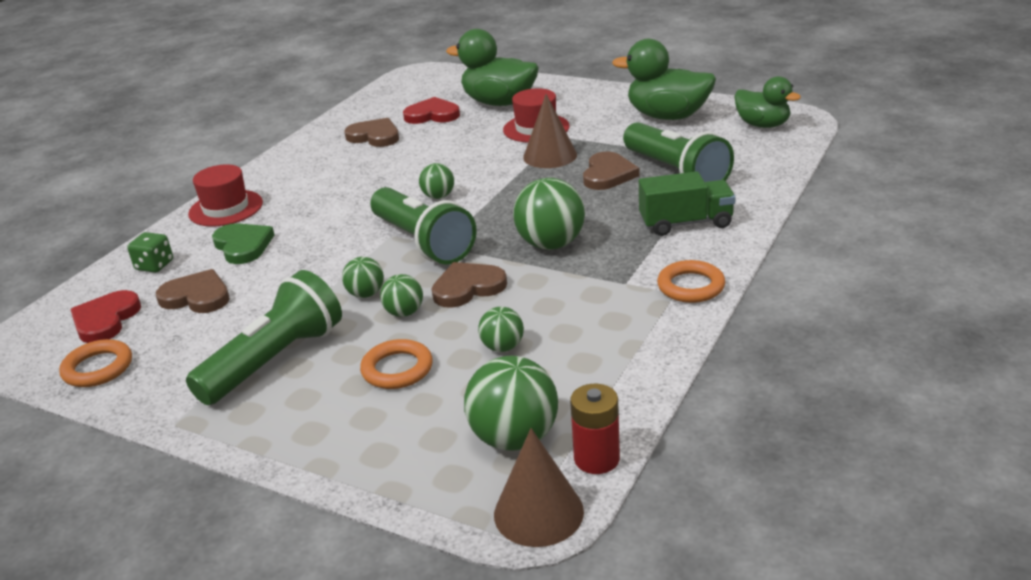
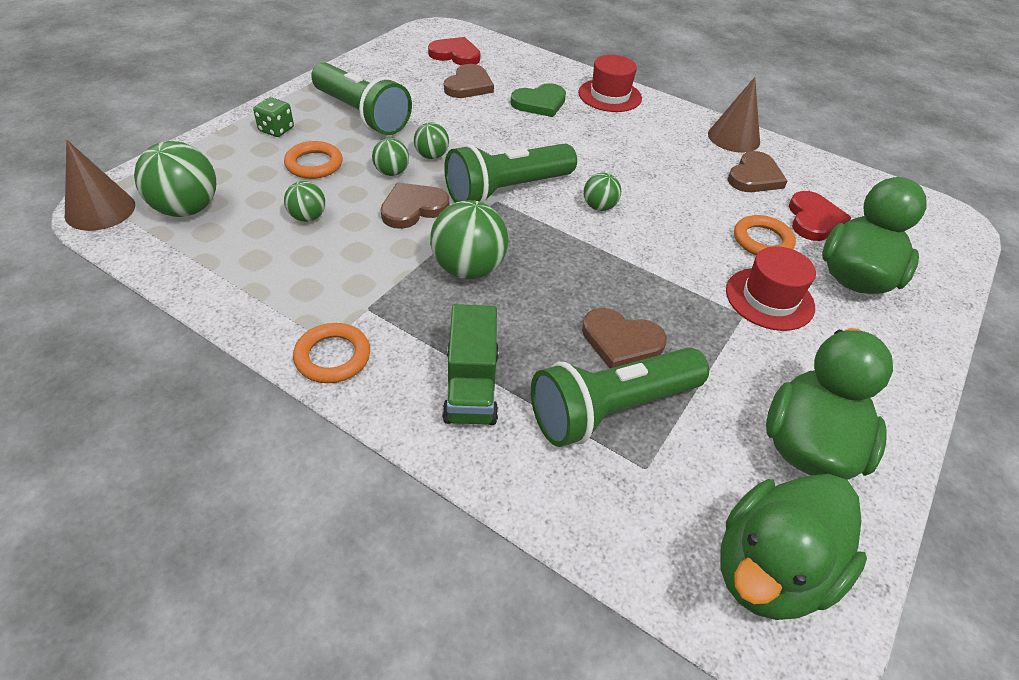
camera: 90 degrees right, 15 degrees up
(98, 368) = (396, 55): orange ring -> orange ring (762, 240)
(154, 265) = (524, 69): green dice -> green dice (276, 130)
(468, 287) = (413, 208): brown heart -> brown heart turned 105 degrees counterclockwise
(550, 156) = (684, 299): brown cone -> brown cone (733, 138)
(596, 459) = (129, 245): red battery -> none
(763, 125) = (770, 570): green duck -> green duck, size x1.52

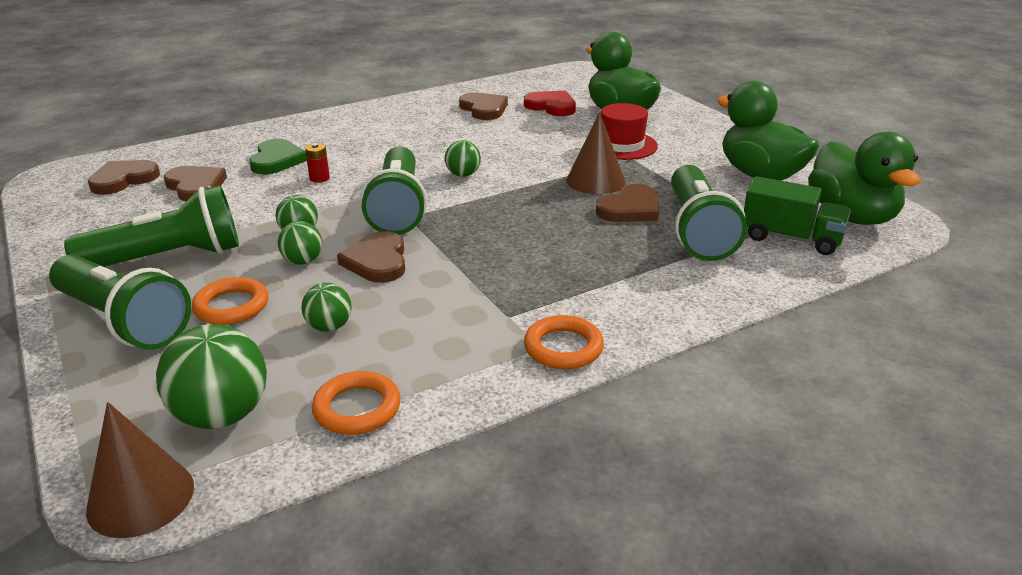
camera: 60 degrees left, 15 degrees down
(276, 130) = (124, 321): green dice -> green flashlight
(455, 55) = (123, 180): red heart -> brown heart
(468, 269) = (494, 252): green ball -> none
(471, 386) = (642, 283): green truck -> green truck (790, 238)
(526, 133) = (319, 178): none -> red battery
(609, 95) = (307, 128): red hat -> none
(733, 138) = (427, 101): brown cone -> brown cone (595, 181)
(762, 240) = (559, 129): orange ring -> orange ring (357, 408)

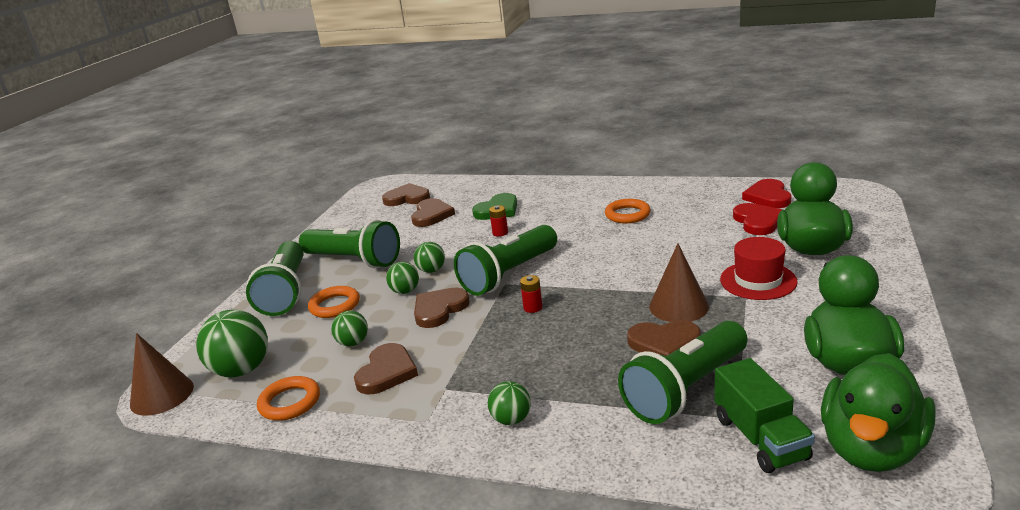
camera: 50 degrees right, 5 degrees down
(463, 175) = (590, 263): green ball -> green ball (511, 419)
(473, 225) = (533, 308): none -> red battery
(484, 109) = (696, 208): brown heart -> brown heart (387, 372)
(529, 87) = (768, 197): none -> red heart
(563, 347) = (437, 430): orange ring -> orange ring (627, 214)

